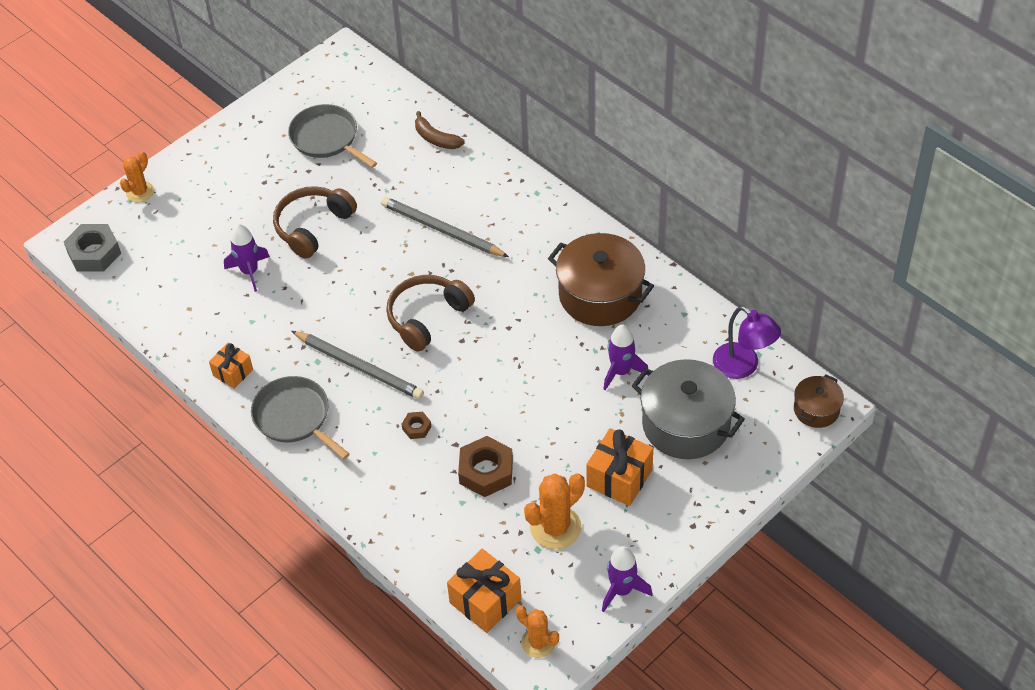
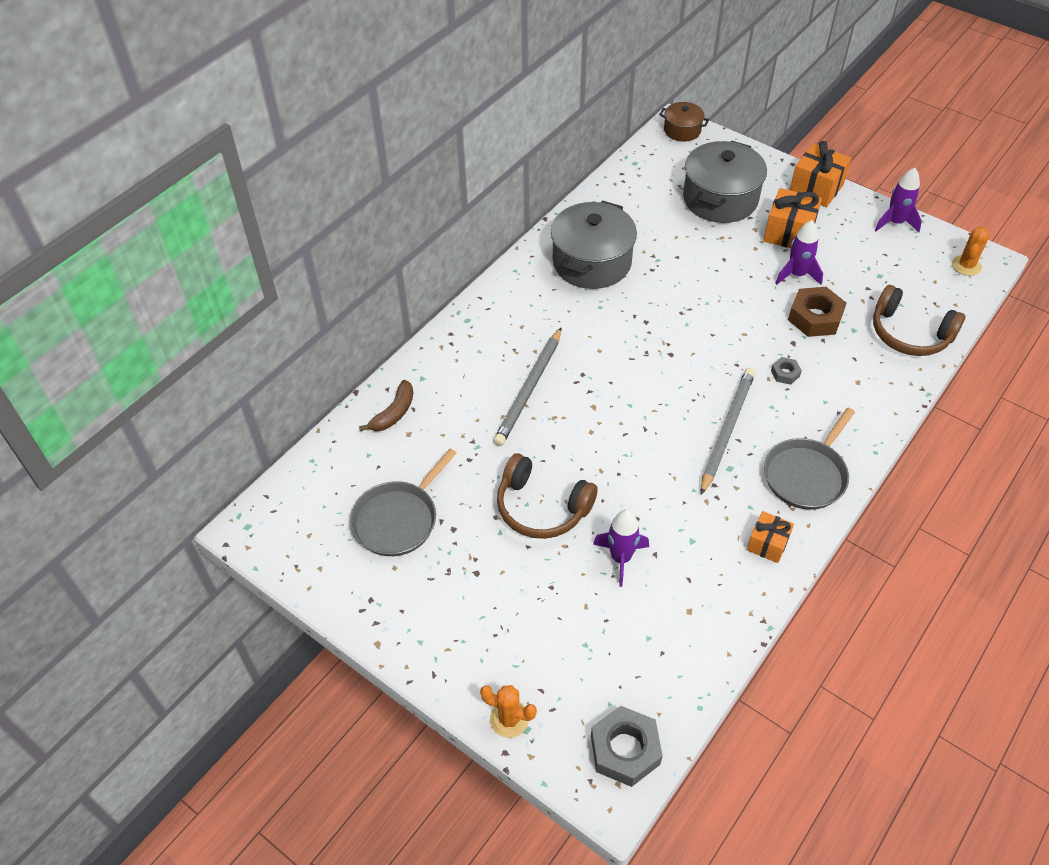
camera: 100 degrees left, 0 degrees up
(416, 428) = (785, 373): brown nut -> grey nut
(427, 317) = (648, 385): brown headphones -> brown headphones (909, 333)
(485, 601) = (944, 302): orange gift -> orange gift (816, 188)
(555, 527) = (854, 266): orange cactus -> none
(600, 295) = (592, 262): brown pot -> grey pot
(621, 372) = (677, 241): purple rocket -> purple rocket (797, 275)
(743, 367) = (650, 170): purple lamp -> none

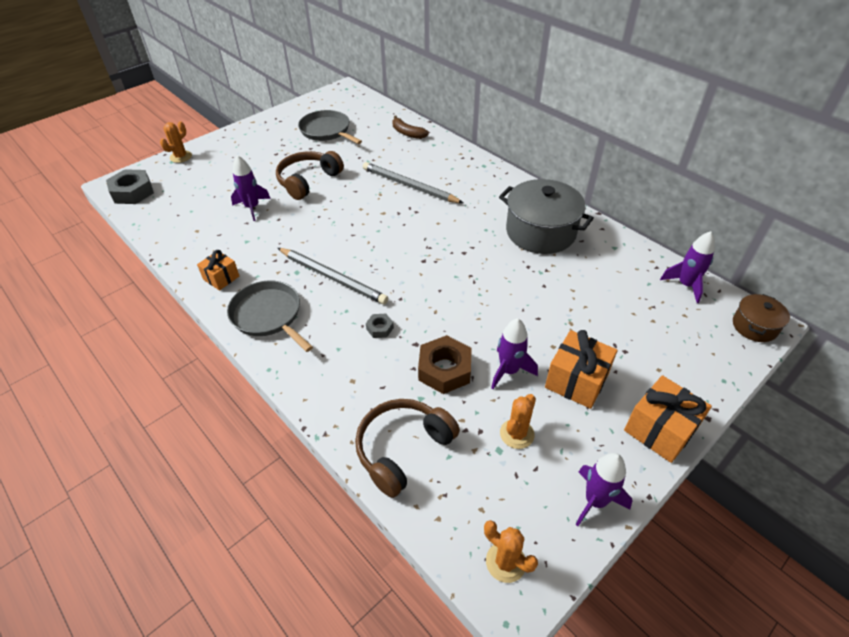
camera: 100 degrees right, 5 degrees down
(643, 164) = (685, 285): none -> purple rocket
(720, 199) = (633, 334): grey pot -> none
(859, 266) = (517, 434): none -> orange cactus

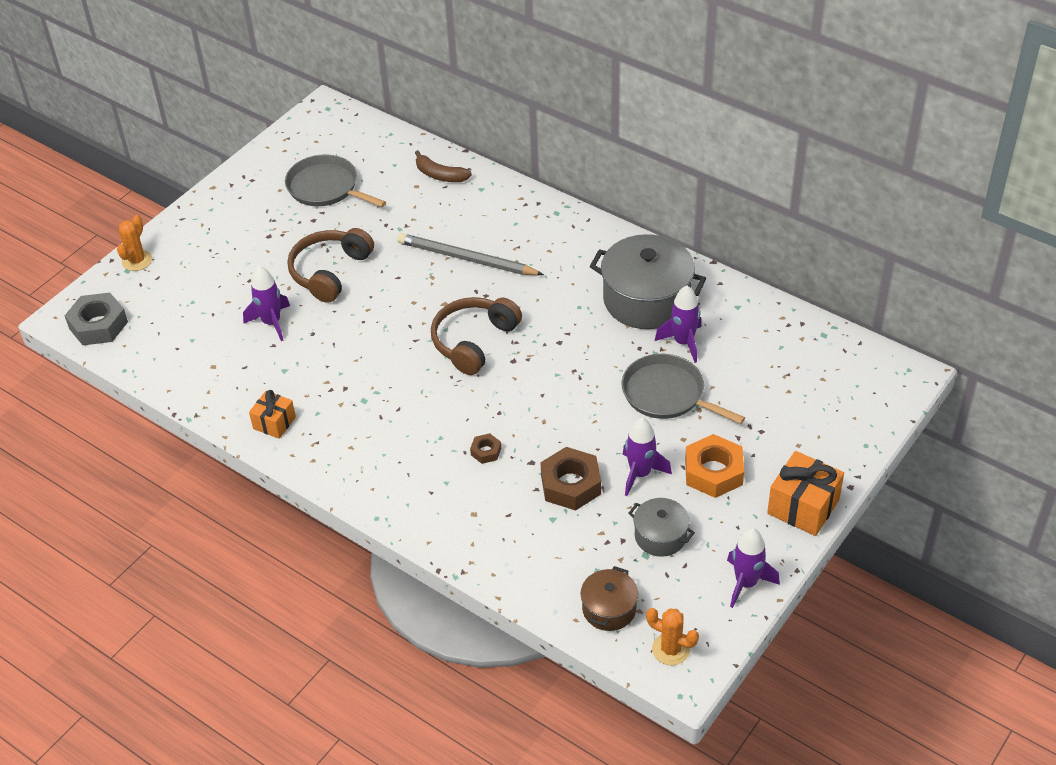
camera: 10 degrees left, 0 degrees up
(268, 315) = (351, 458): grey pan -> grey pan (667, 394)
(332, 277) = (410, 400): grey pencil -> none
(380, 328) = (486, 451): grey nut -> brown nut
(403, 449) = (548, 571): brown headphones -> brown headphones (473, 341)
(517, 434) = (660, 536): orange cactus -> grey pot
(576, 381) = (713, 472): orange gift -> orange nut
(685, 285) = (822, 342): purple rocket -> purple rocket (683, 342)
(754, 326) = (897, 379): brown pot -> brown pot (609, 609)

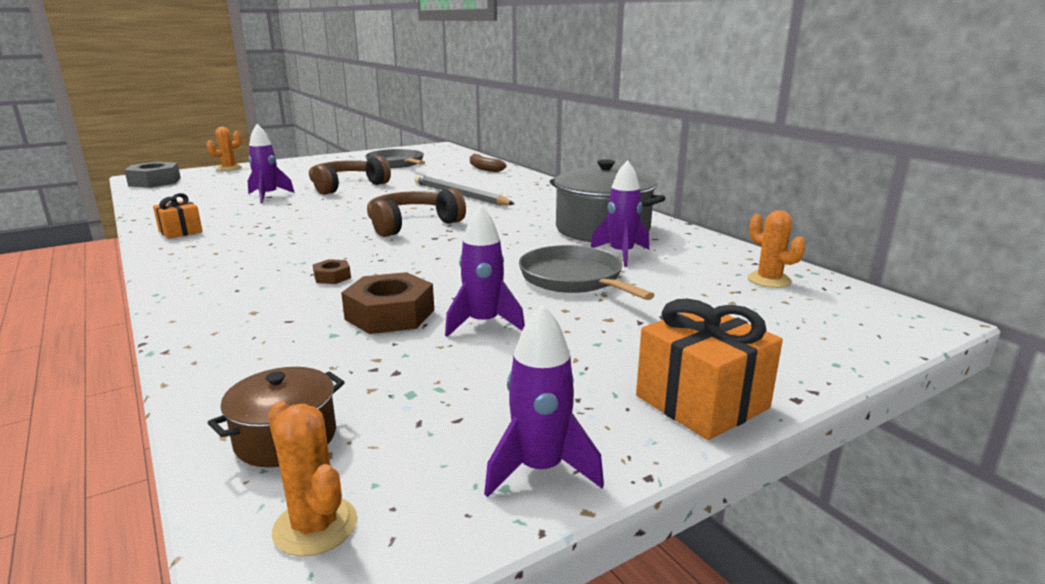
camera: 20 degrees right, 25 degrees down
(660, 536) = (452, 380): grey pot -> none
(713, 472) = (582, 341): orange nut -> none
(805, 350) = (769, 280): none -> orange cactus

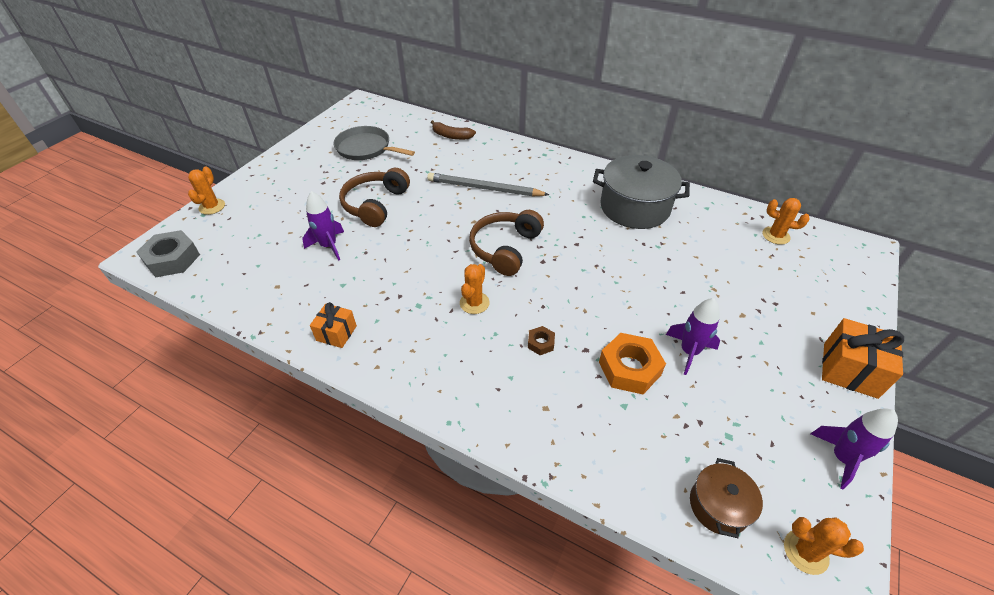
camera: 30 degrees left, 25 degrees up
(321, 243) = (474, 303): none -> orange cactus
(390, 314) = (629, 368): brown nut -> orange nut
(574, 279) = (682, 278): grey pan -> none
(621, 254) = (677, 237): purple rocket -> none

